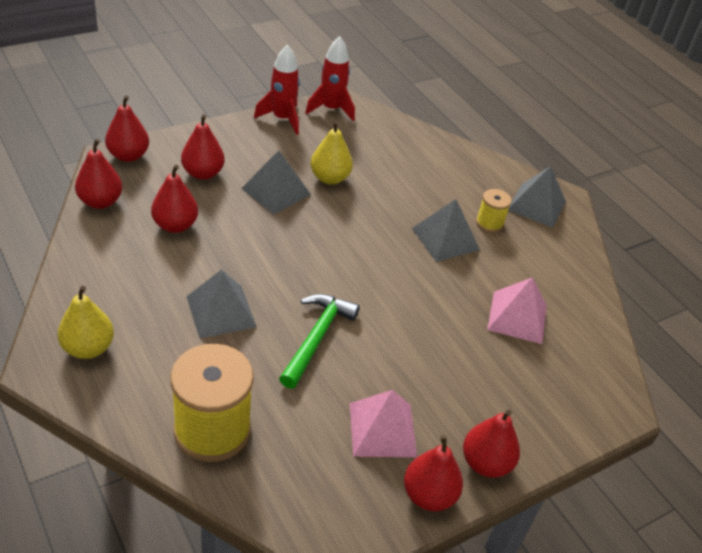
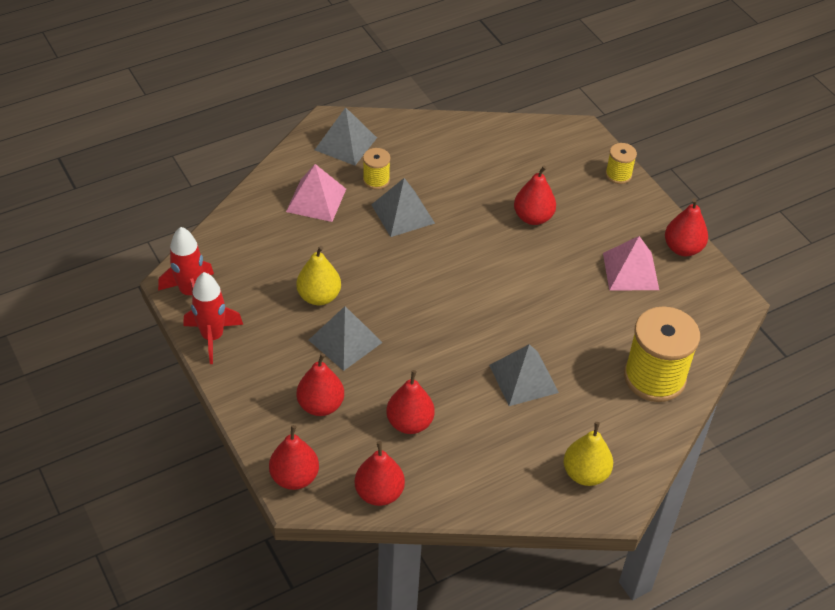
camera: 85 degrees left, 5 degrees up
(316, 338) = (543, 310): green hammer -> none
(485, 463) = (648, 214): red pear -> red pear (533, 217)
(517, 317) = (496, 177): pink pyramid -> pink pyramid (316, 200)
(551, 439) = (618, 175): none -> yellow spool

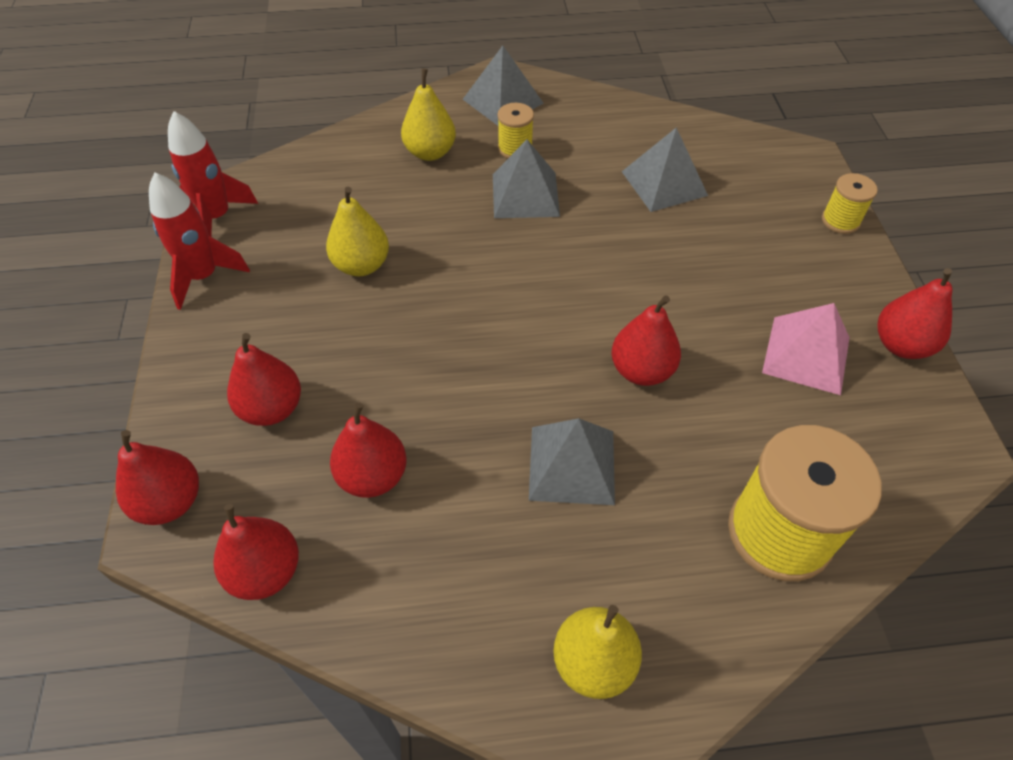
camera: 25 degrees right, 5 degrees up
(316, 200) = (430, 152): pink pyramid -> yellow pear
(345, 341) = (358, 331): grey pyramid -> grey pyramid (664, 183)
(533, 217) = (694, 244): red pear -> red pear (641, 370)

